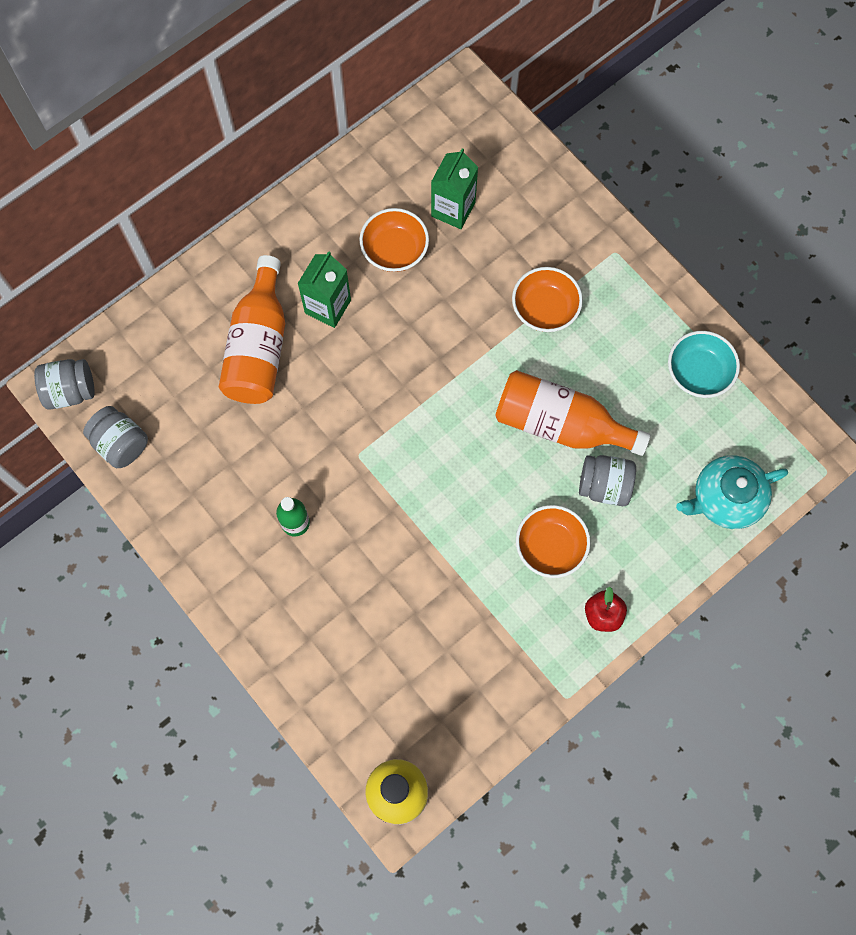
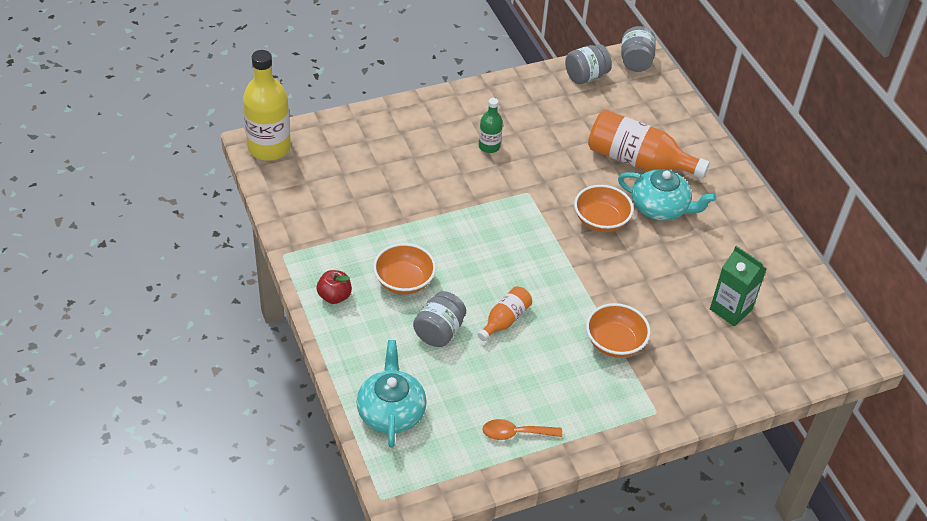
camera: 105 degrees right, 25 degrees down
(328, 306) = (660, 207): green carton -> turquoise teapot
(394, 250) = (700, 261): orange bowl -> orange bowl (601, 221)
(560, 424) = (505, 320): orange bottle -> orange bottle, size x0.52
(698, 373) = (515, 433): turquoise bowl -> orange spoon

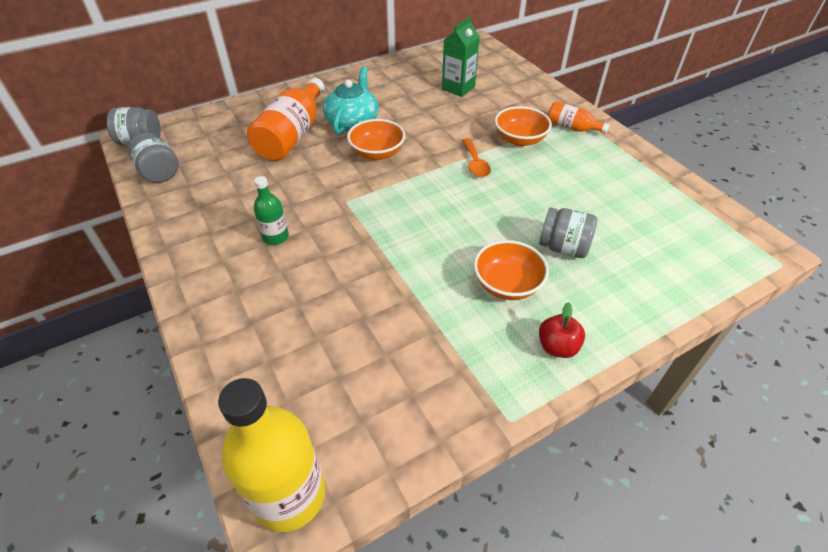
camera: 95 degrees left, 0 degrees up
(391, 411) = (683, 271): turquoise teapot -> none
(505, 320) = (525, 203): orange bottle -> orange bottle (572, 128)
(515, 433) = (648, 187): orange spoon -> orange spoon (475, 164)

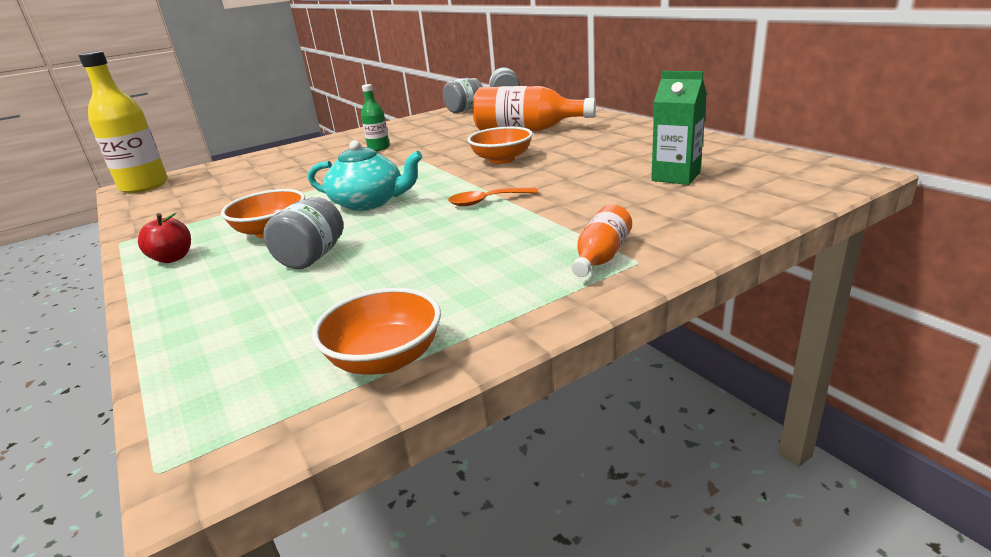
camera: 90 degrees right, 20 degrees down
(352, 121) = (560, 143): turquoise teapot -> turquoise teapot (369, 202)
(519, 139) = (550, 221): orange bowl -> orange bowl (385, 358)

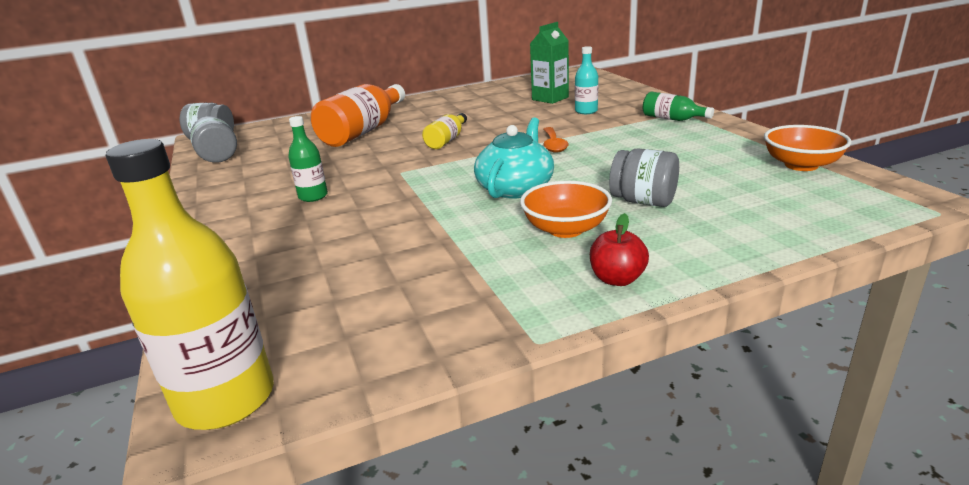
camera: 80 degrees left, 0 degrees up
(502, 159) = (447, 140): orange bowl -> yellow bottle
(601, 257) = (672, 119): orange bottle -> green bottle
(623, 202) = (586, 111): none -> turquoise bottle

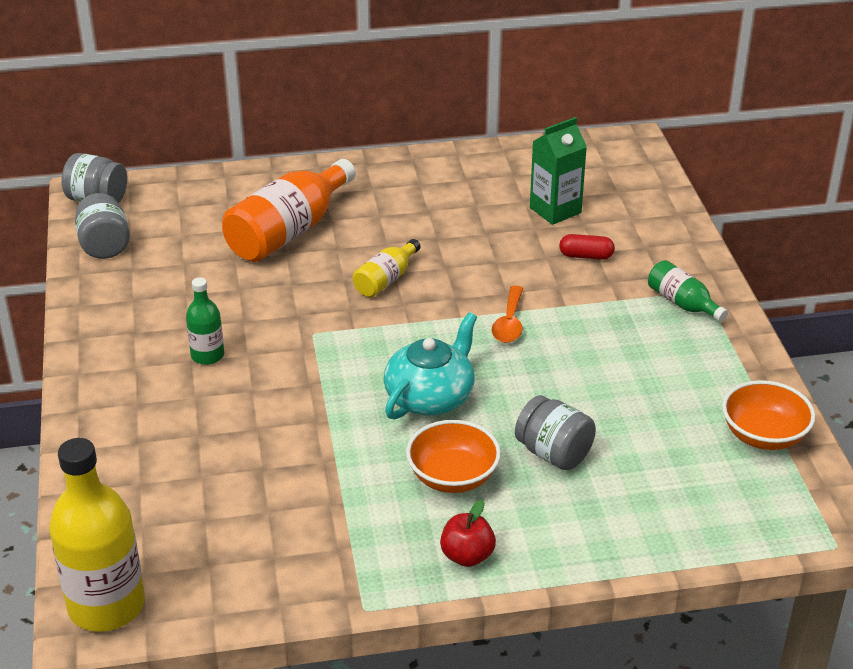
camera: 10 degrees right, 10 degrees up
(586, 111) = (586, 256): turquoise bottle -> red capsule

